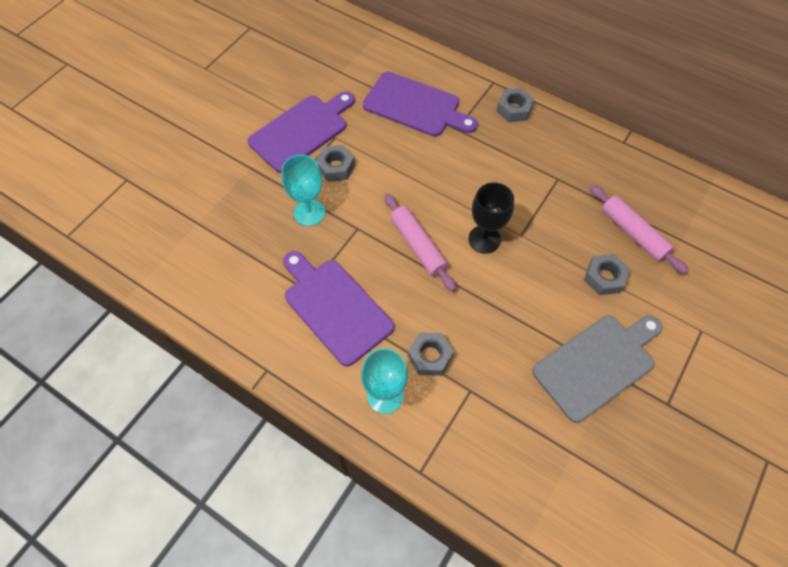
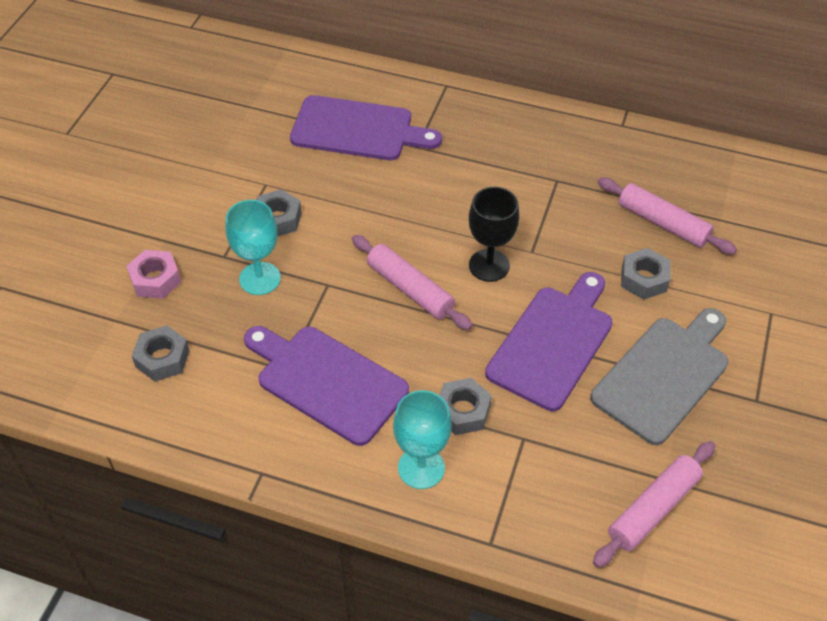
camera: 15 degrees left, 10 degrees down
(234, 197) = (155, 279): none -> pink nut
(302, 131) = (220, 185): purple cutting board -> purple cutting board (553, 343)
(514, 109) = (480, 112): grey nut -> grey nut (162, 358)
(556, 476) = (653, 509): none -> pink rolling pin

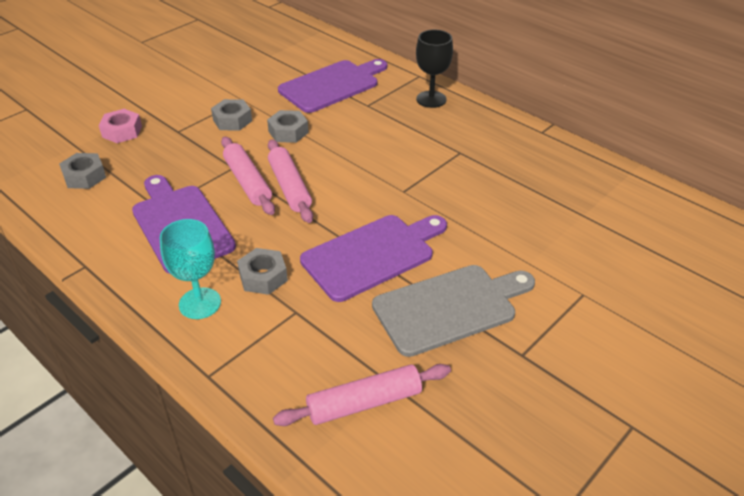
camera: 25 degrees right, 10 degrees down
(260, 278) = (190, 150): turquoise goblet -> none
(358, 130) = (332, 85): purple cutting board -> purple cutting board turned 75 degrees counterclockwise
(489, 265) = (362, 190): black goblet -> black goblet (431, 99)
(644, 279) = (483, 235): grey nut -> grey nut (288, 132)
(662, 223) = (528, 203): pink rolling pin -> pink rolling pin (247, 182)

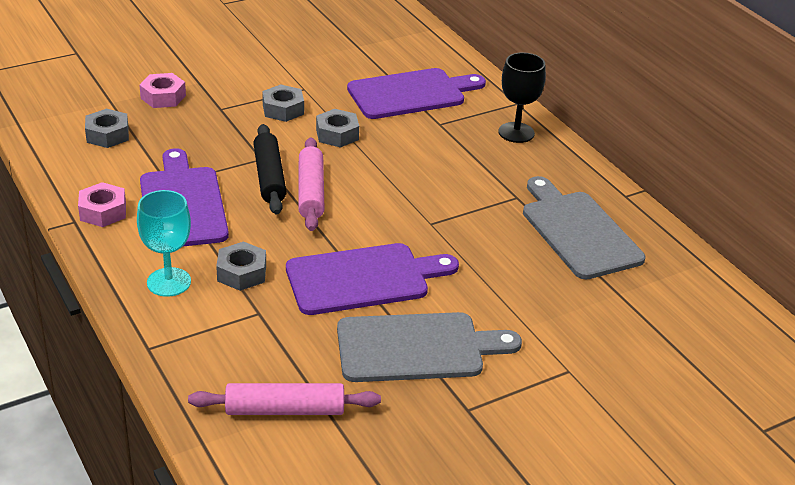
camera: 15 degrees right, 5 degrees down
(109, 250) = (103, 211): none -> pink nut
(247, 182) = (269, 177): pink rolling pin -> black rolling pin
(523, 170) = (578, 231): none -> grey cutting board

